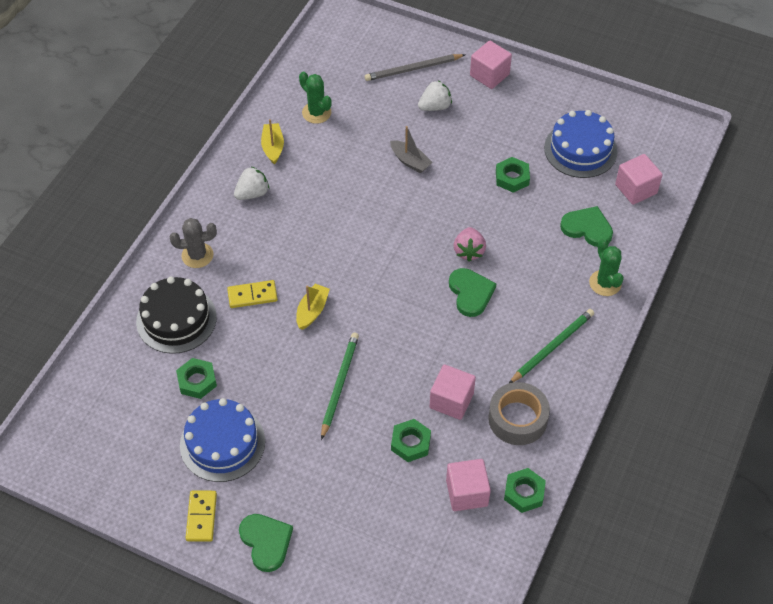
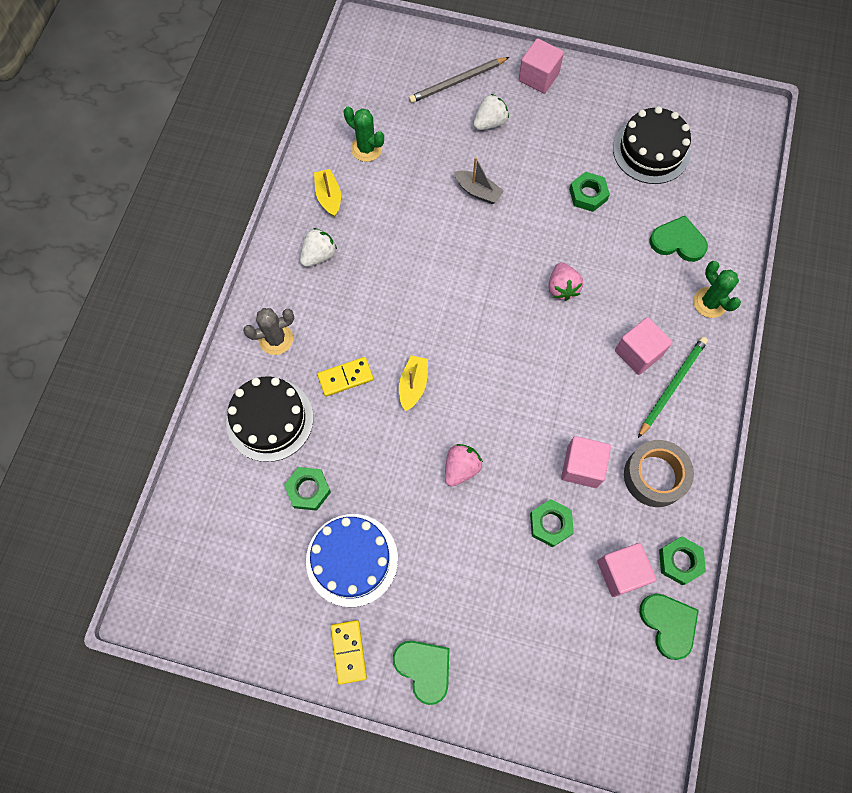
camera: 10 degrees left, 15 degrees up
(339, 385) = (461, 468): green pencil -> pink strawberry
(470, 293) = (574, 337): green heart -> green heart (668, 624)
(580, 149) = (651, 151): blue cake -> black cake
(636, 189) = (717, 188): pink cube -> pink cube (638, 353)

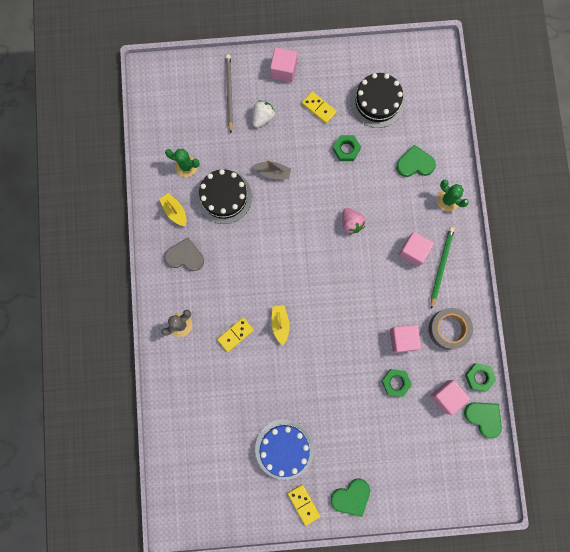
camera: 20 degrees left, 10 degrees up
(270, 419) = (198, 379): black cake -> black cake (224, 197)
(308, 490) = (241, 416): green nut -> none
(319, 255) = (185, 256): white strawberry -> grey heart
(424, 669) = (351, 497): green heart -> green heart turned 120 degrees clockwise
(457, 82) = (229, 93): grey pencil -> grey pencil turned 135 degrees clockwise
(461, 468) = (329, 367): pink strawberry -> none
(569, 134) = (319, 108): none -> yellow domino

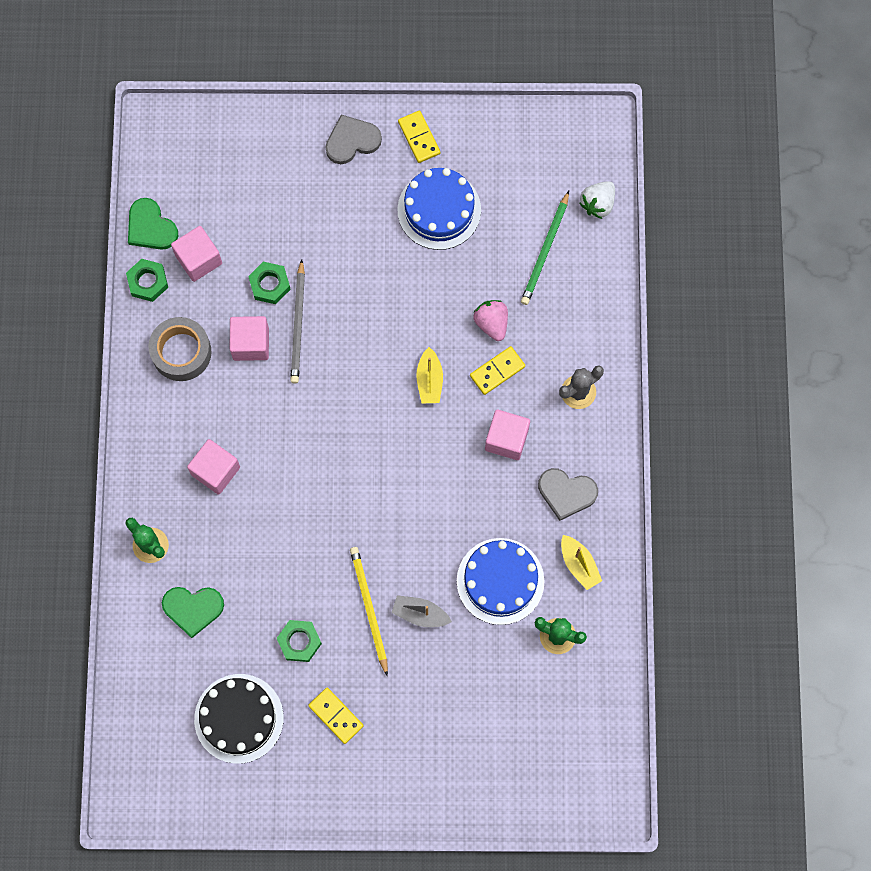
camera: 175 degrees left, 5 degrees down
(224, 197) = (500, 581): black cake -> blue cake
(229, 93) = (480, 755): grey pencil -> grey pencil (298, 324)
(262, 117) = (429, 707): white strawberry -> white strawberry (598, 204)
(283, 70) = (387, 788): pink cube -> pink cube (506, 439)
(305, 173) = (369, 608): none -> yellow pencil
(351, 223) = (305, 522): pink strawberry -> pink strawberry (491, 323)
(351, 497) = (352, 141): green heart -> grey heart
(441, 266) = (177, 445): green pencil -> green pencil (545, 251)

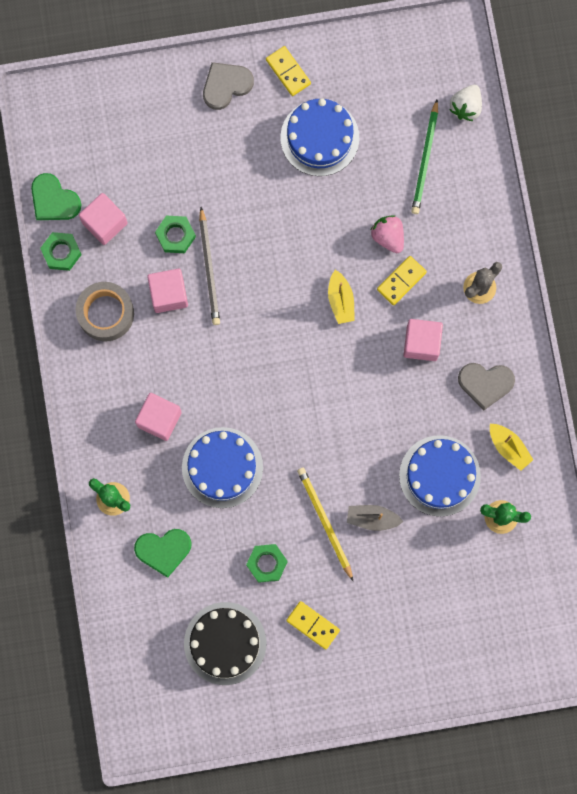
camera: 10 degrees left, 5 degrees up
(272, 532) = (222, 467): none -> blue cake

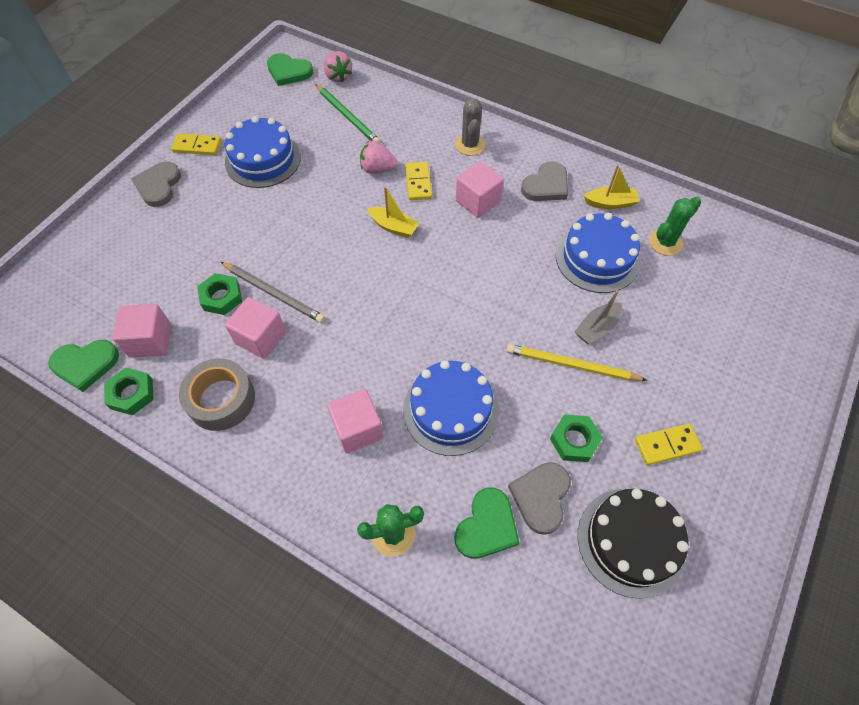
camera: 50 degrees left, 20 degrees down
(209, 569) = (541, 497): none -> grey heart
(434, 59) = (289, 72): none -> green heart
(466, 107) = (338, 77): white strawberry -> pink strawberry

